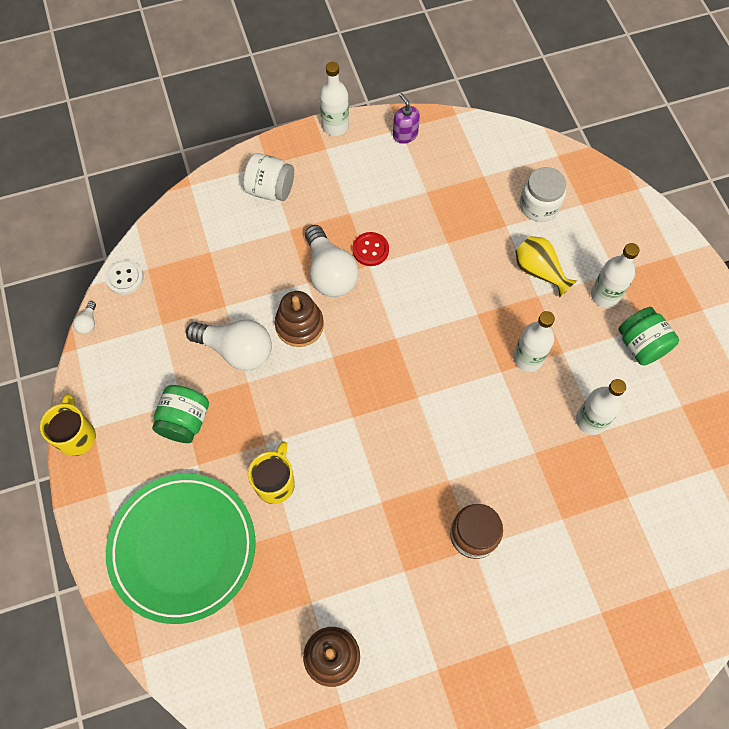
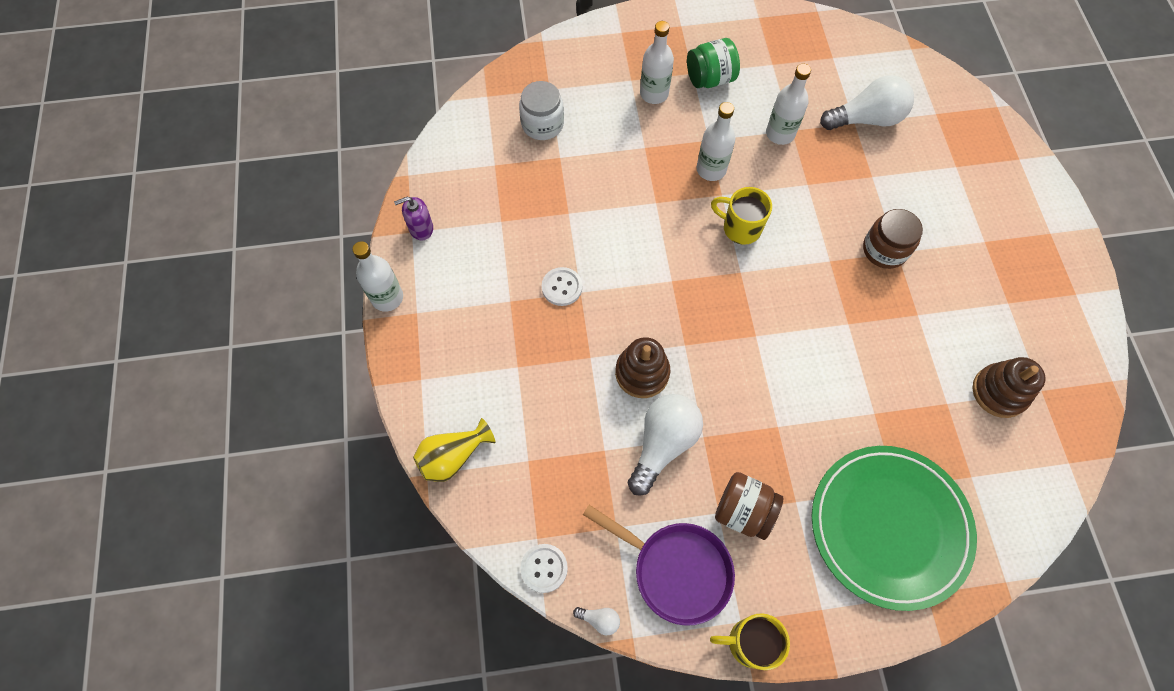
camera: 80 degrees left, 0 degrees up
(130, 373) = (676, 570): none -> purple pan
(184, 421) = (743, 511): green jar -> brown jar
(270, 189) = (458, 380): white jar -> none
(275, 482) = (822, 421): yellow mug -> yellow mug (740, 228)
(330, 273) = (582, 332): white light bulb -> white light bulb (866, 119)
(370, 250) = (562, 287): red button -> white button
(539, 271) = (618, 140): yellow vase -> yellow vase (453, 457)

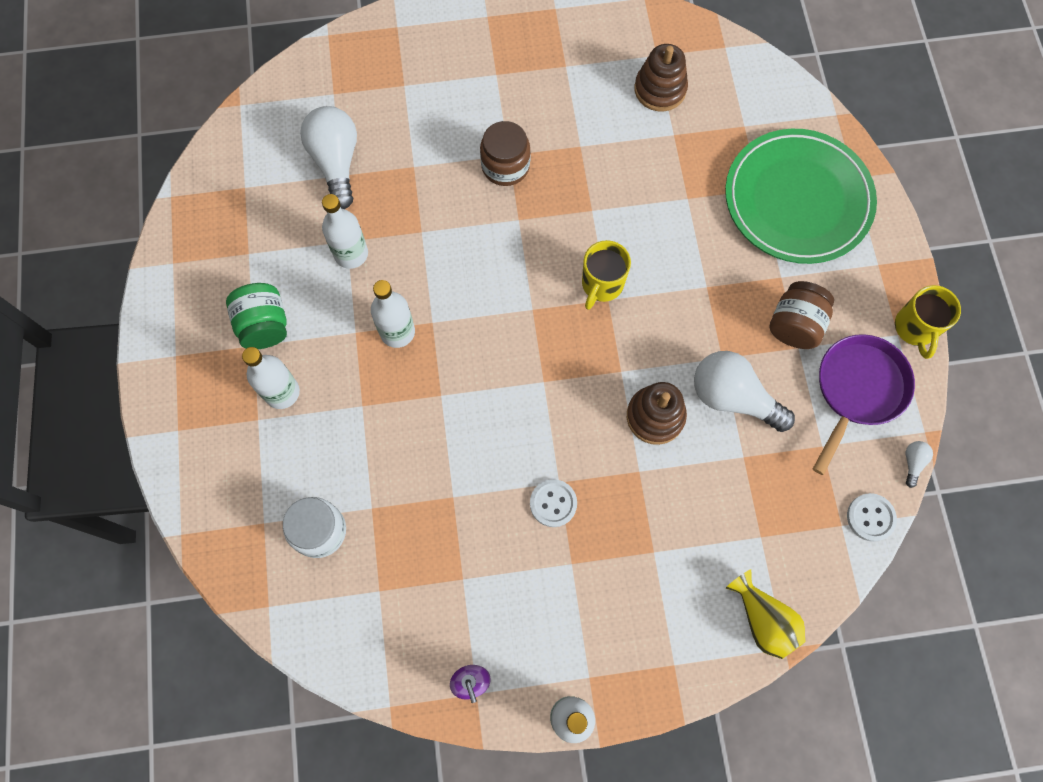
camera: 90 degrees left, 5 degrees up
(740, 228) = (477, 305): yellow mug -> yellow mug (601, 285)

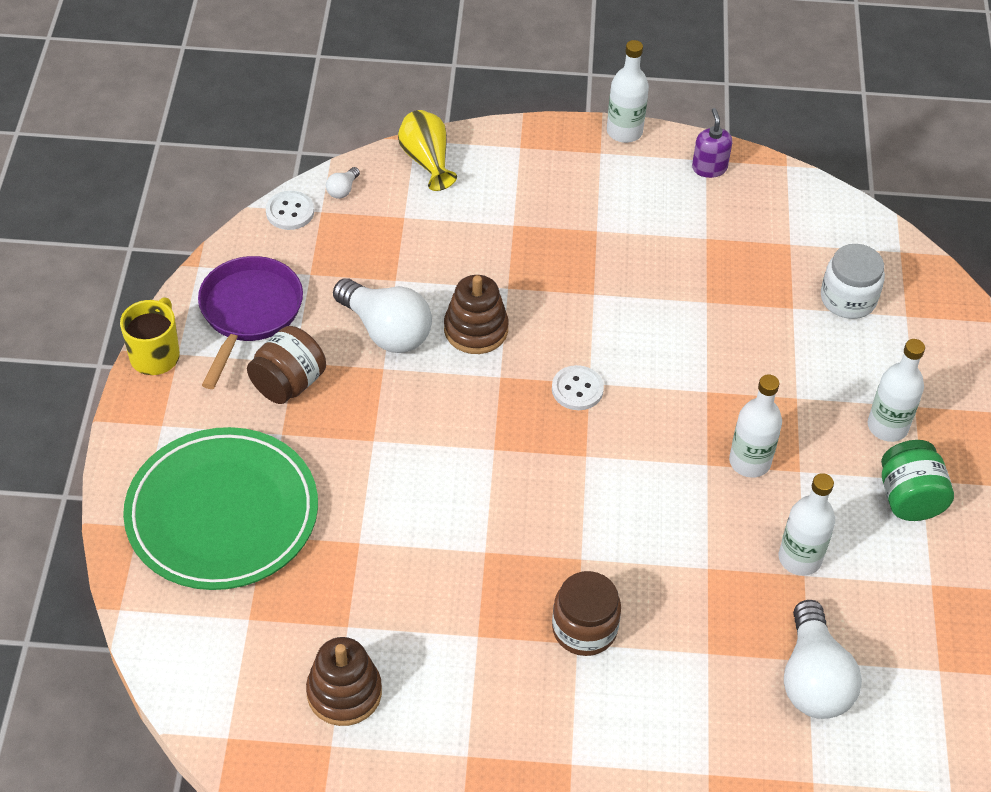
camera: 170 degrees left, 20 degrees down
(553, 503) = (604, 278): white button -> white button (577, 389)
(601, 285) = (497, 465): yellow mug -> none
(858, 390) = (249, 313): purple pan -> purple pan turned 150 degrees clockwise
(912, 463) = (225, 244): white light bulb -> white light bulb (343, 190)

